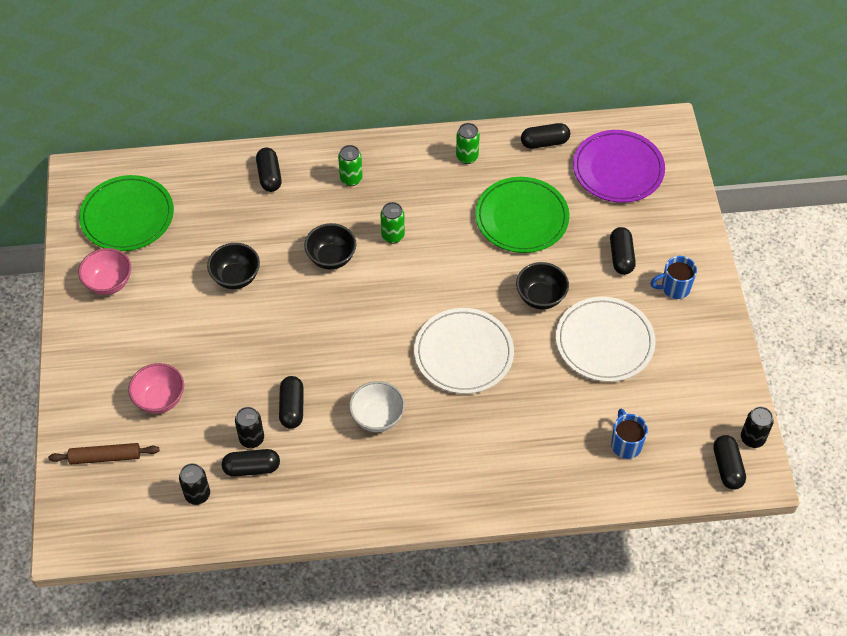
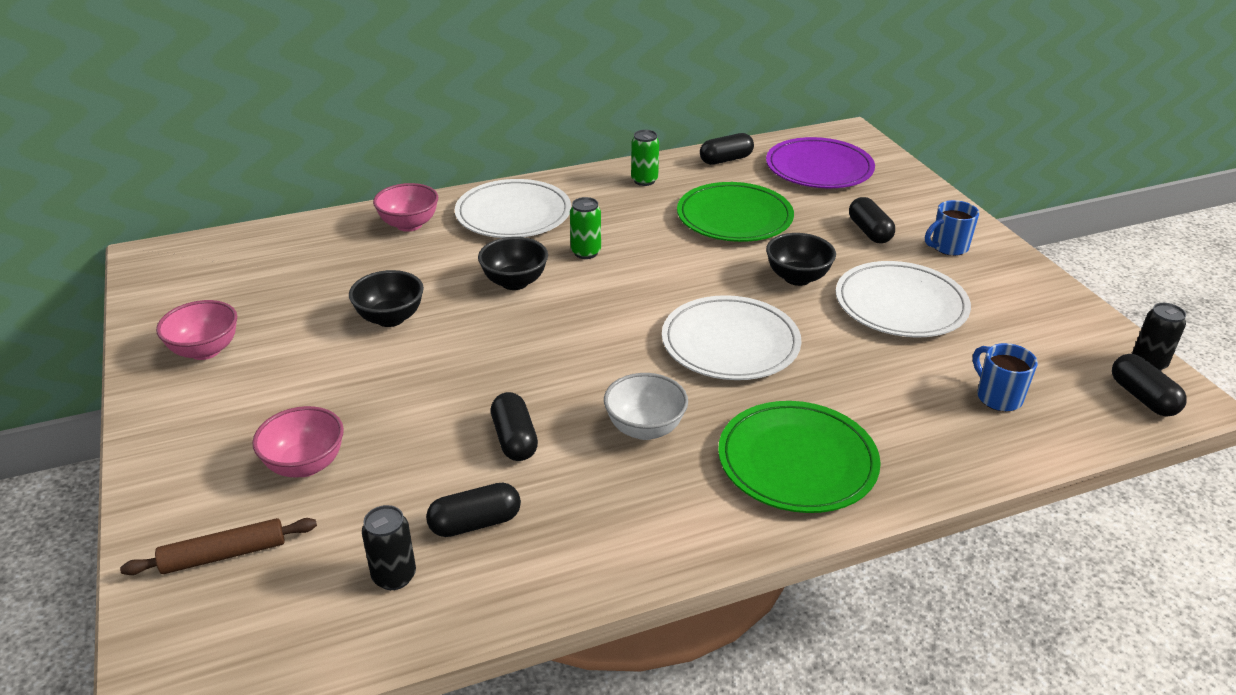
camera: 15 degrees left, 20 degrees down
(127, 216) = (224, 283): green plate -> green plate (797, 461)
(252, 439) = (464, 487): black can -> none
(269, 176) = (409, 225): black capsule -> pink bowl
(351, 179) = (513, 214): green can -> white plate

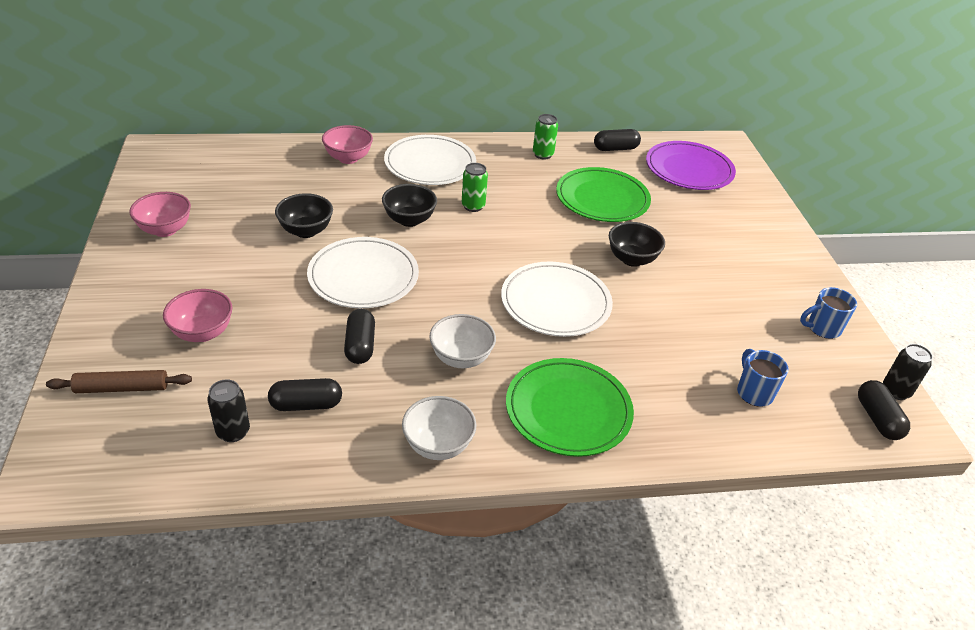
camera: 10 degrees right, 5 degrees up
(660, 536) = (438, 445): none -> white bowl
(869, 232) = (707, 231): black capsule -> none
(900, 304) = (707, 298): white plate -> white plate (363, 276)
(948, 247) = (768, 257): blue mug -> blue mug (822, 328)

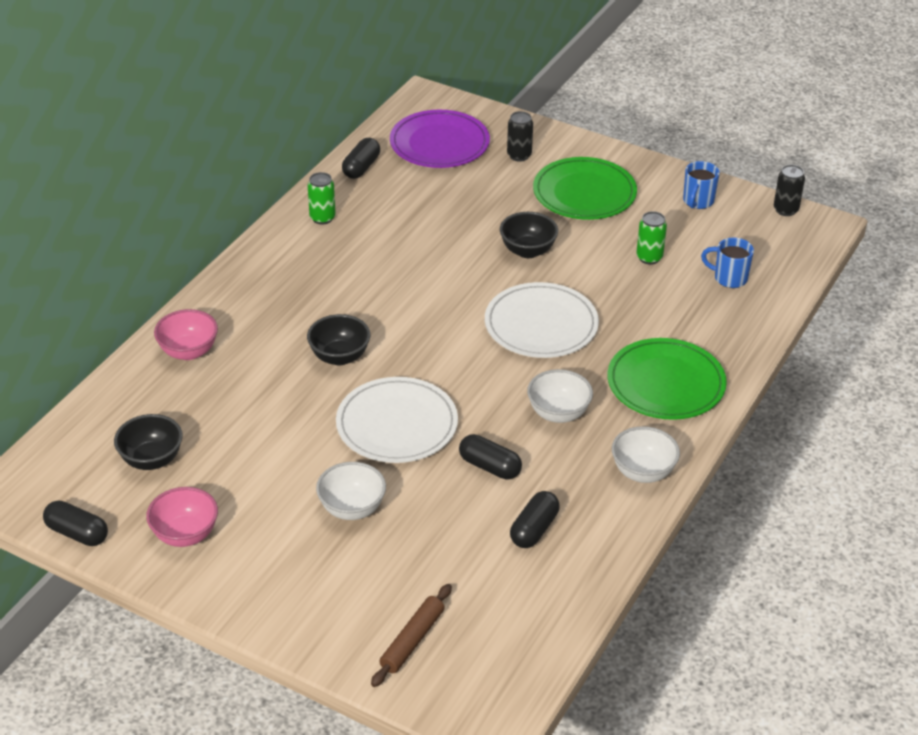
camera: 50 degrees left, 0 degrees up
(203, 333) = (381, 562): pink bowl -> none
(233, 432) = (529, 586): black can -> black can (519, 155)
(251, 293) = (352, 509): none -> white bowl
(306, 231) = (288, 434): black bowl -> black bowl (151, 460)
(430, 164) = (260, 300): white plate -> none
(473, 206) = (359, 305): green can -> green can (649, 258)
(602, 199) = (429, 220): green plate -> green plate (584, 193)
(877, 419) = (801, 236): black capsule -> black capsule (77, 533)

